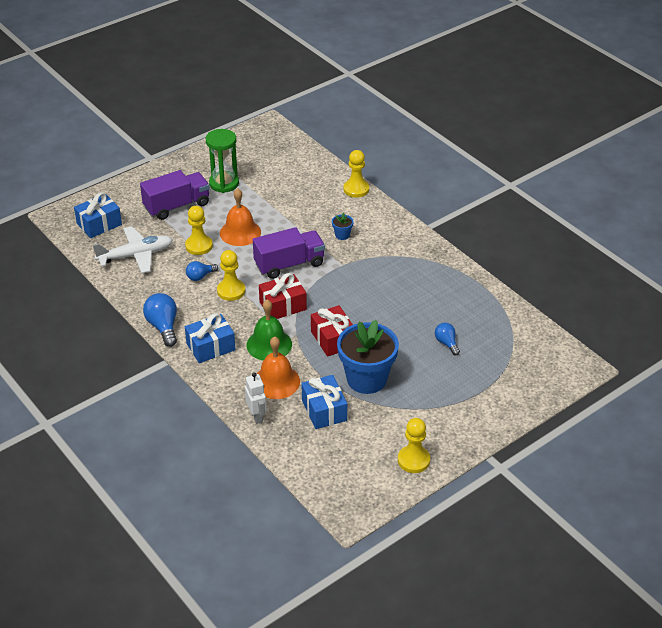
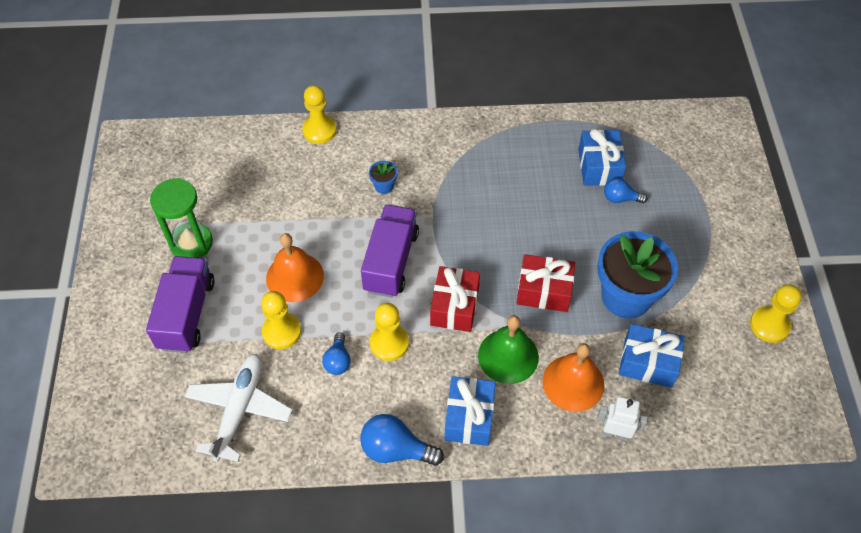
camera: 55 degrees left, 15 degrees up
(99, 224) = (141, 419): blue gift -> blue gift (599, 166)

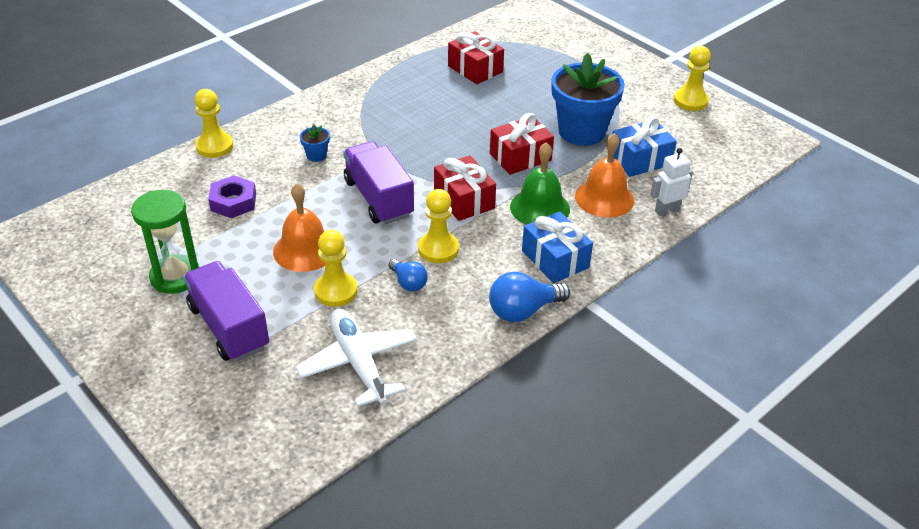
camera: 40 degrees left, 15 degrees down
(286, 196) = (233, 202): none -> purple nut
(599, 166) = (475, 69): blue gift -> red gift
(620, 198) = (512, 80): blue light bulb -> none

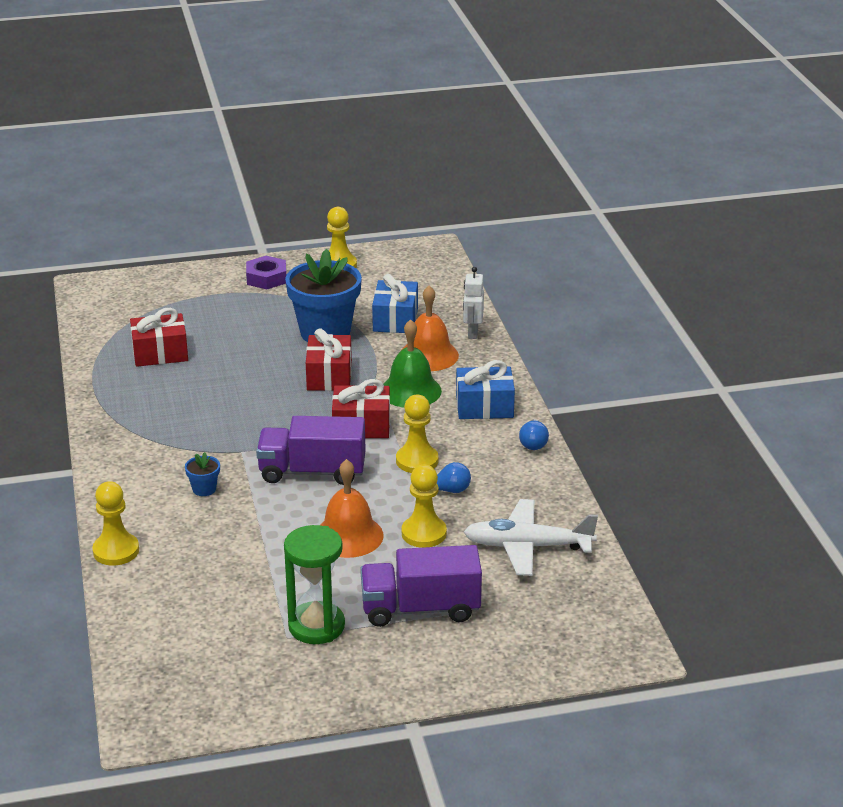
camera: 60 degrees left, 10 degrees down
(233, 202) = (229, 561): purple nut -> purple nut (266, 278)
(523, 311) = (533, 443): blue light bulb -> blue light bulb, size x0.62

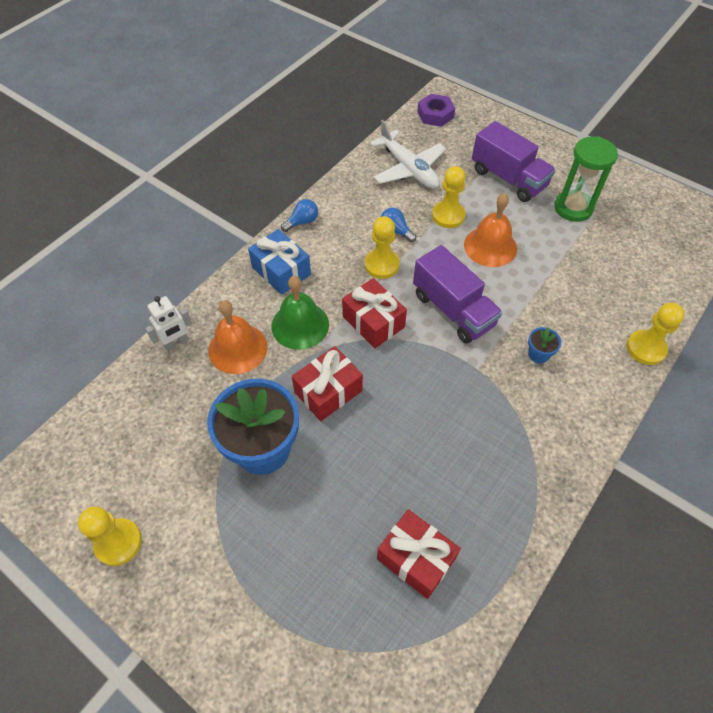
camera: 130 degrees left, 25 degrees up
(266, 278) = (197, 592): purple nut -> purple nut (435, 114)
(395, 320) = (197, 411): blue gift -> none

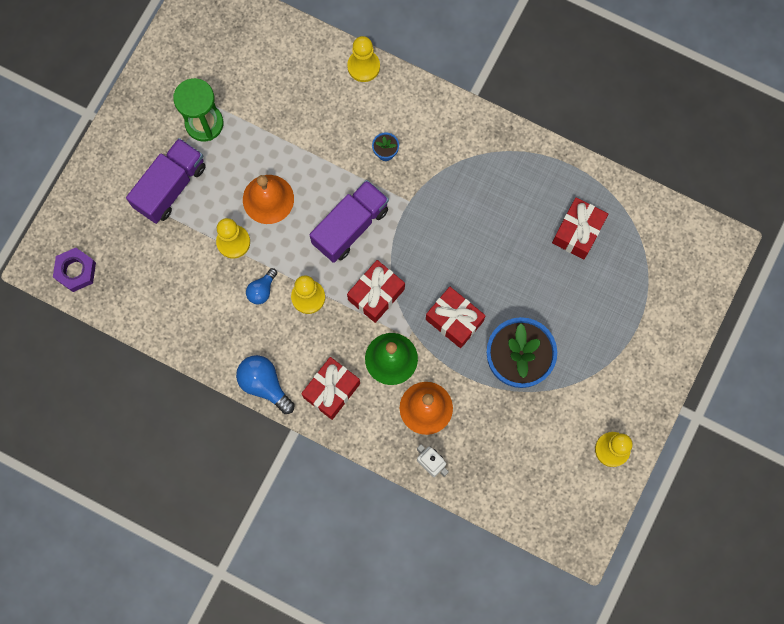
camera: 100 degrees left, 20 degrees up
(281, 271) = (331, 390): blue gift -> red gift
(302, 222) = (264, 384): blue light bulb -> blue light bulb, size x1.62
(408, 169) = (170, 289): white plane -> none

